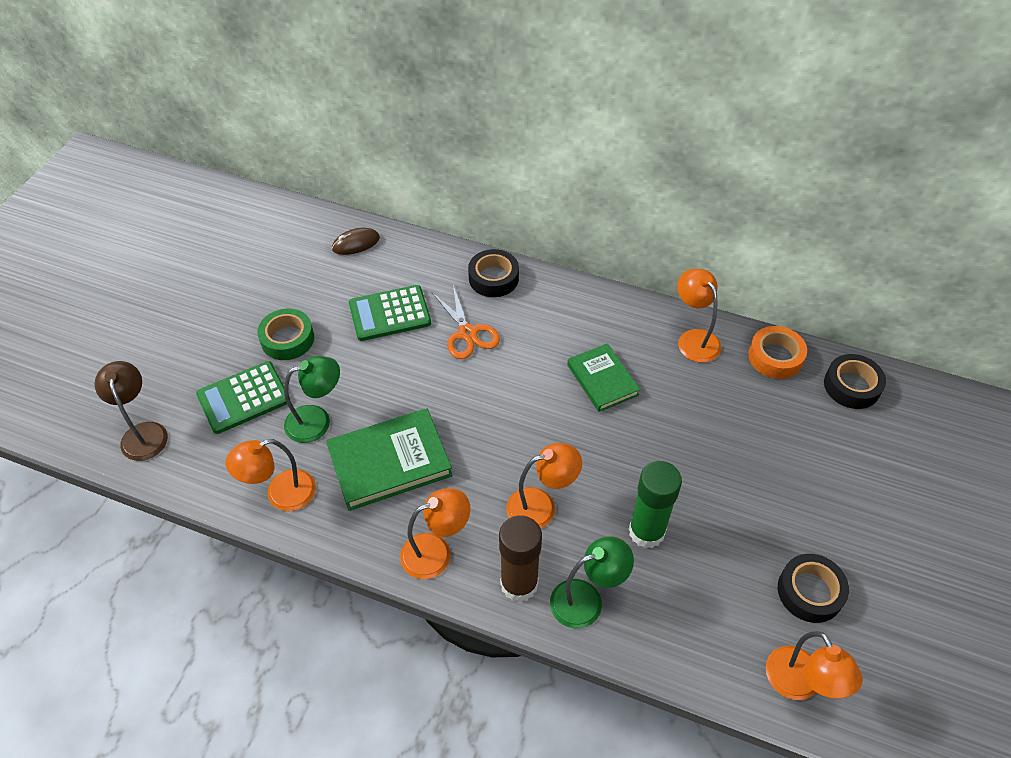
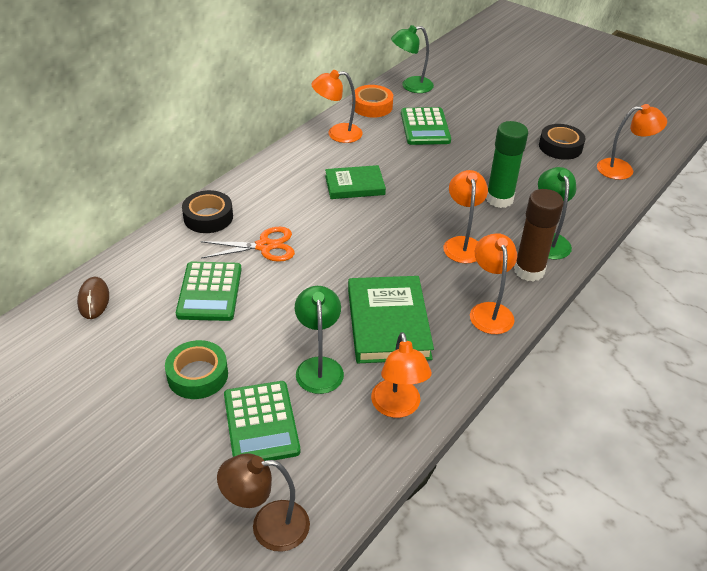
camera: 75 degrees left, 10 degrees down
(761, 422) = (425, 127): none -> green calculator
(851, 386) = (410, 86): black tape -> green lamp

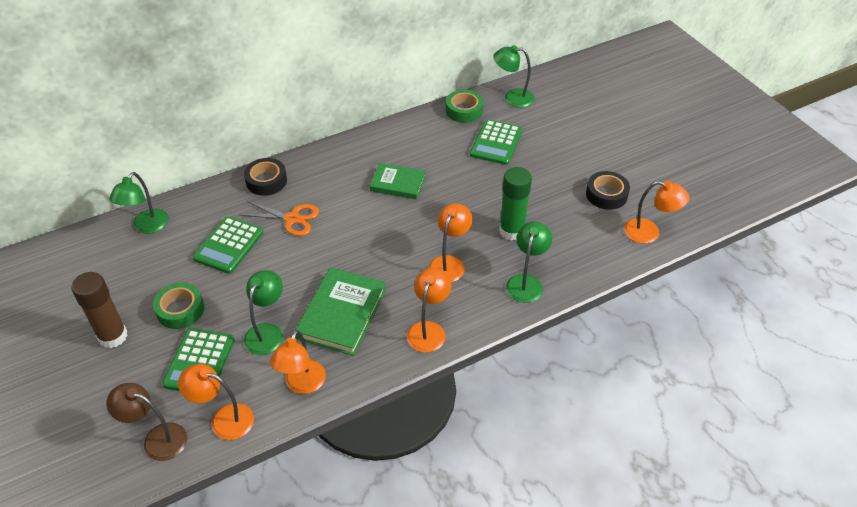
camera: 25 degrees right, 5 degrees up
(93, 300) = (147, 227): brown mouse -> green lamp
(337, 134) = (416, 130): orange lamp -> orange lamp (224, 419)
(372, 106) = (464, 110): orange tape -> green tape
(529, 271) = (488, 305): brown glue stick -> brown glue stick (113, 336)

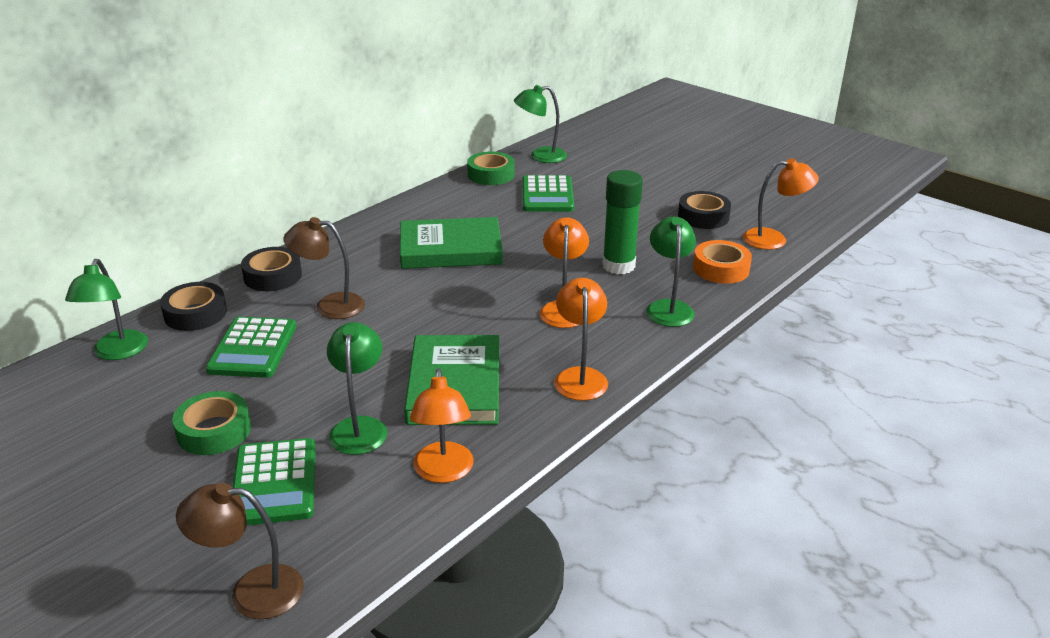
camera: 20 degrees left, 15 degrees down
(113, 336) = (118, 485): brown glue stick -> none
(205, 204) = (195, 313): none -> black tape
(224, 419) = (348, 540): orange lamp -> none
(292, 219) = (329, 306): orange scissors -> brown lamp
(398, 183) = (450, 249): green book -> green book, size x1.54
(588, 253) = (721, 269): none -> orange tape

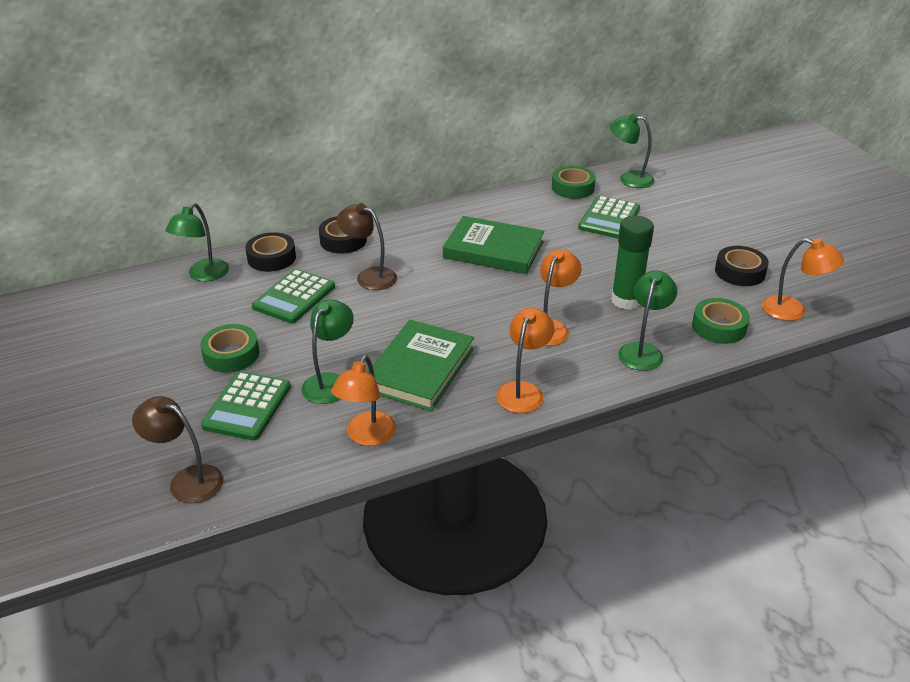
camera: 25 degrees right, 5 degrees up
(721, 269) = (719, 327): orange tape -> green tape

